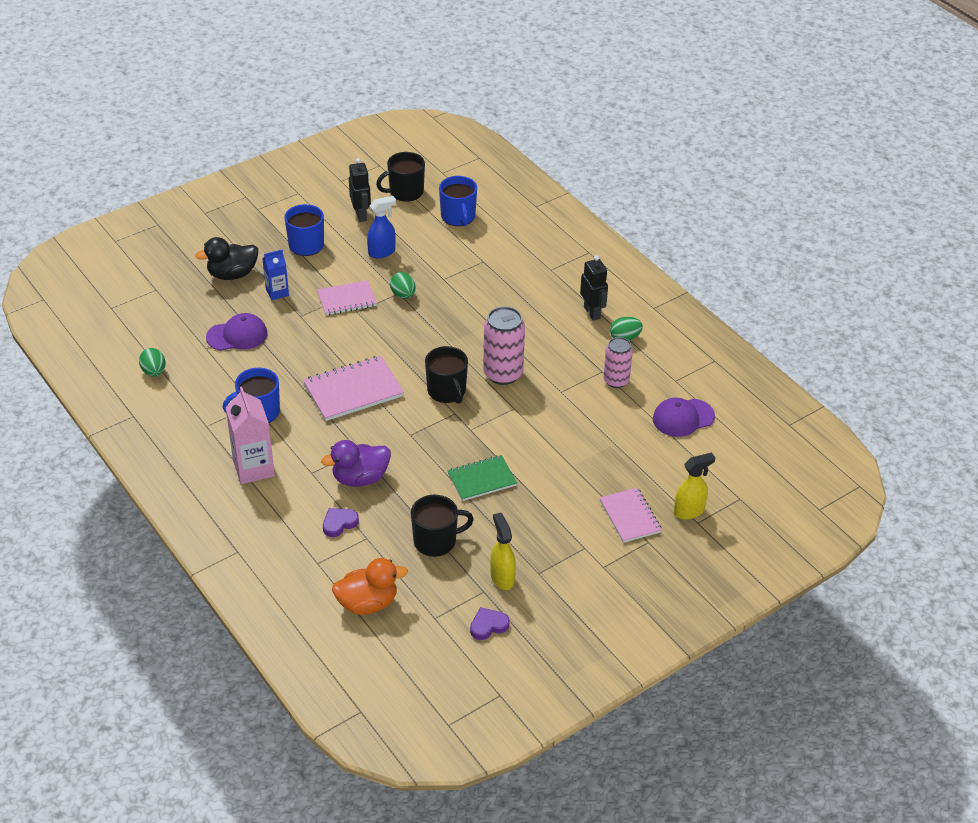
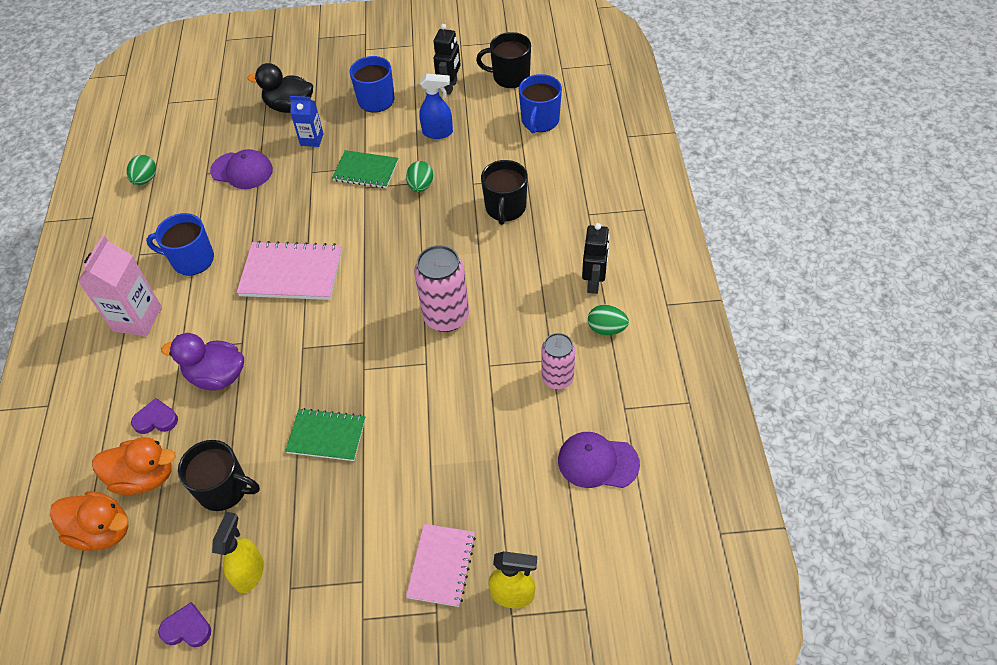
camera: 35 degrees right, 10 degrees up
(347, 299) = (366, 171): pink notebook -> green notebook
(367, 560) = (144, 477): none -> orange duck
(447, 391) = (376, 313): black mug -> black mug (505, 208)

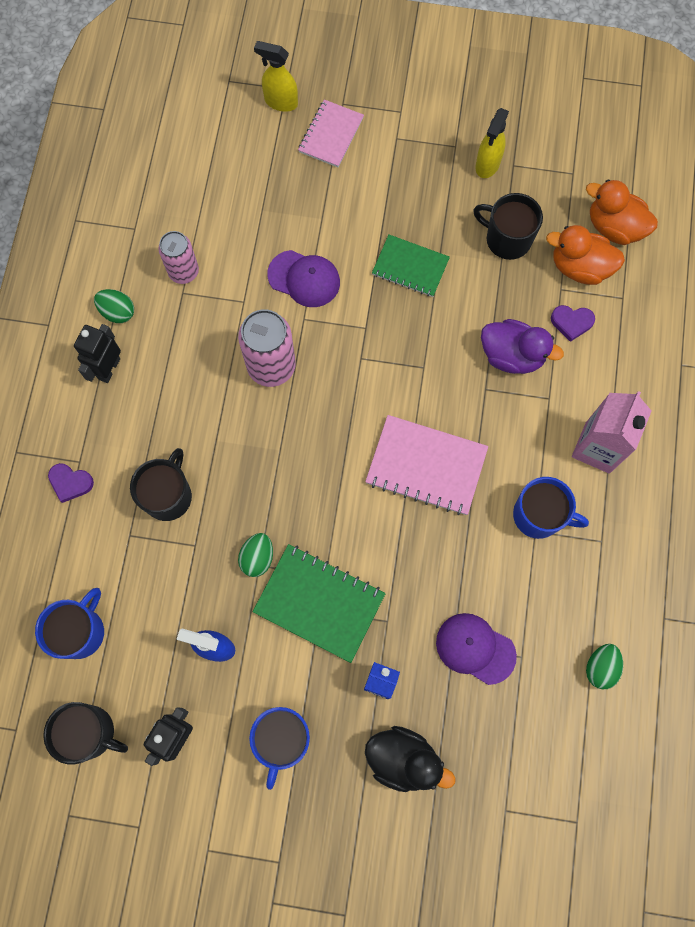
camera: 170 degrees left, 20 degrees up
(187, 628) = (538, 134): purple heart -> purple heart (70, 483)
(366, 171) = (319, 603): green notebook -> green notebook, size x1.51
(597, 462) = (177, 186): purple cap -> purple cap (304, 279)

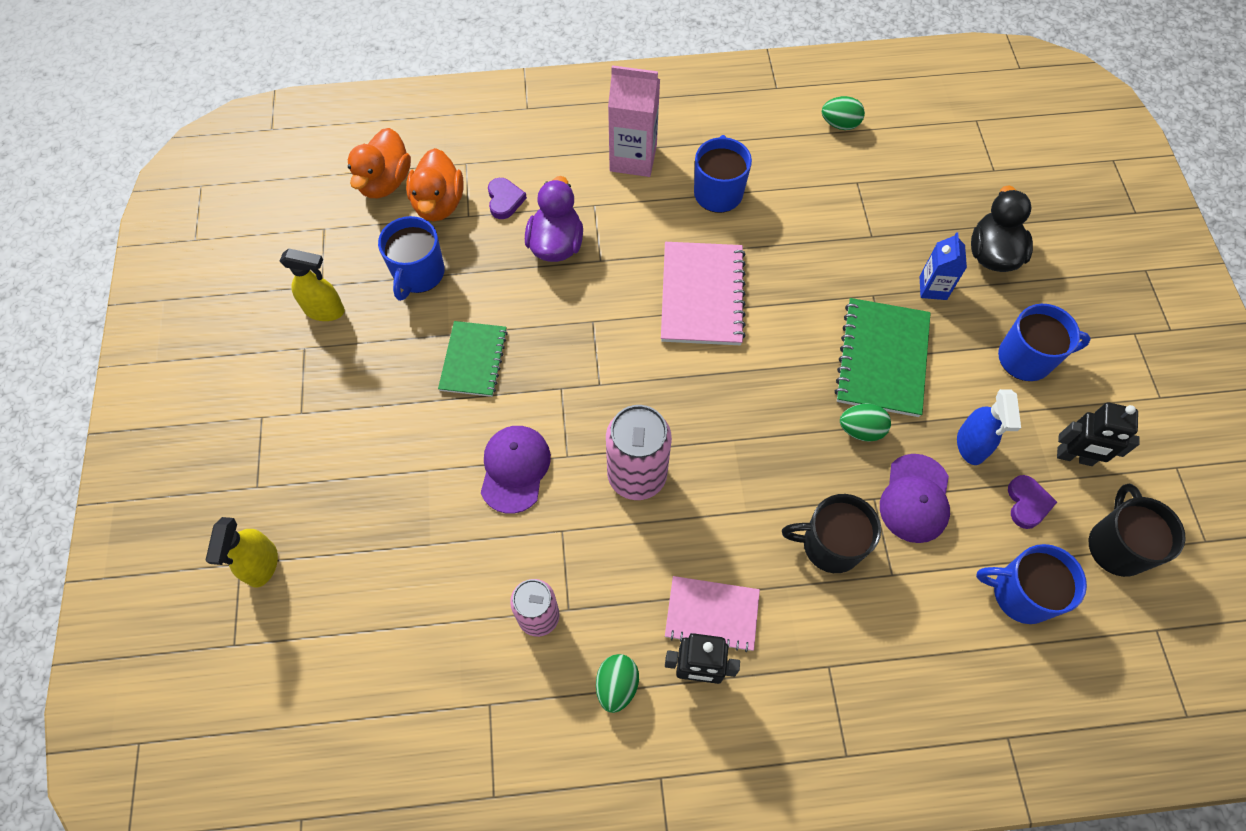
camera: 105 degrees left, 10 degrees down
(70, 483) = (858, 668): purple heart -> purple heart (1027, 503)
(331, 135) = (306, 489): pink notebook -> pink notebook (712, 614)
(475, 648) = (866, 218): purple cap -> purple cap (915, 498)
(507, 239) = (418, 274): black mug -> blue mug

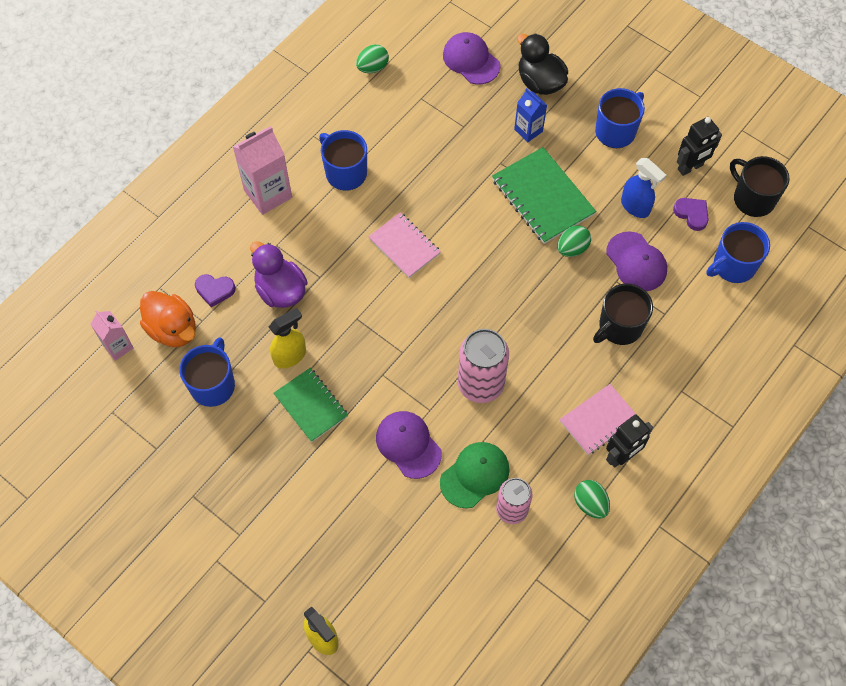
camera: 45 degrees left, 0 degrees up
(325, 310) = (178, 461): yellow spray bottle -> yellow spray bottle (290, 356)
(385, 182) = (118, 346): orange duck -> pink carton
(418, 274) = (213, 385): blue mug -> blue mug turned 135 degrees counterclockwise
(504, 200) = (215, 290): purple heart -> purple heart turned 150 degrees clockwise
(541, 552) = (475, 475): none -> green cap
(702, 295) = (404, 246): pink notebook -> pink notebook, size x0.66
(942, 184) = (471, 60): none -> purple cap

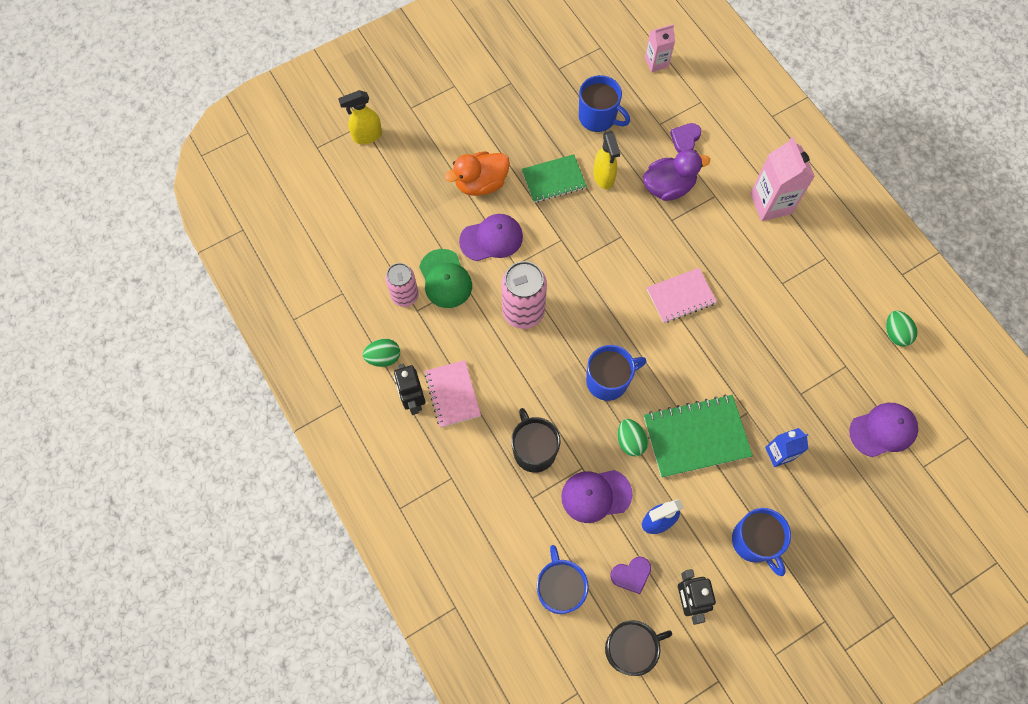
camera: 110 degrees right, 5 degrees up
(173, 329) = (658, 102): orange duck -> orange duck (481, 183)
(345, 173) = (775, 272): blue mug -> blue mug (608, 380)
(540, 82) = (837, 489): black duck -> none

